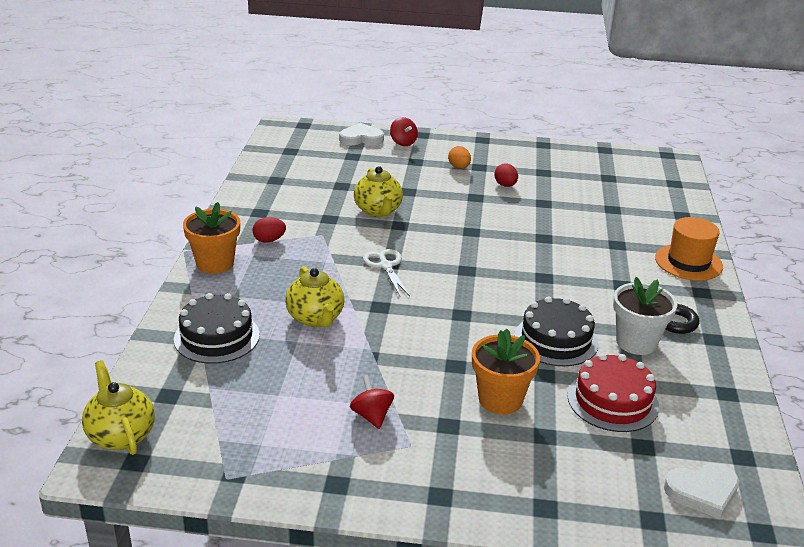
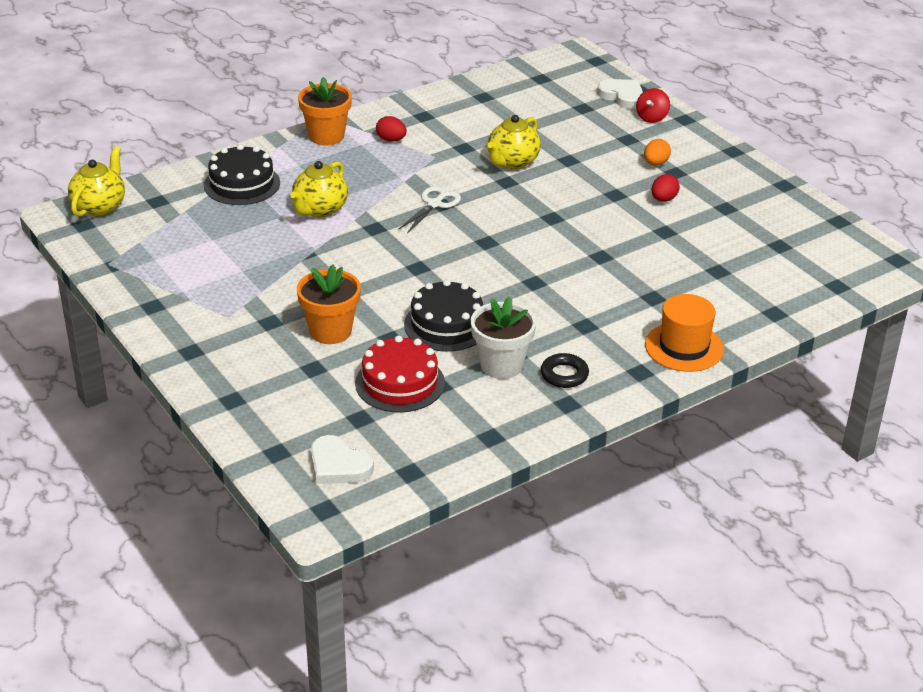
camera: 50 degrees right, 5 degrees up
(372, 416) = (239, 286): red spinning top -> none

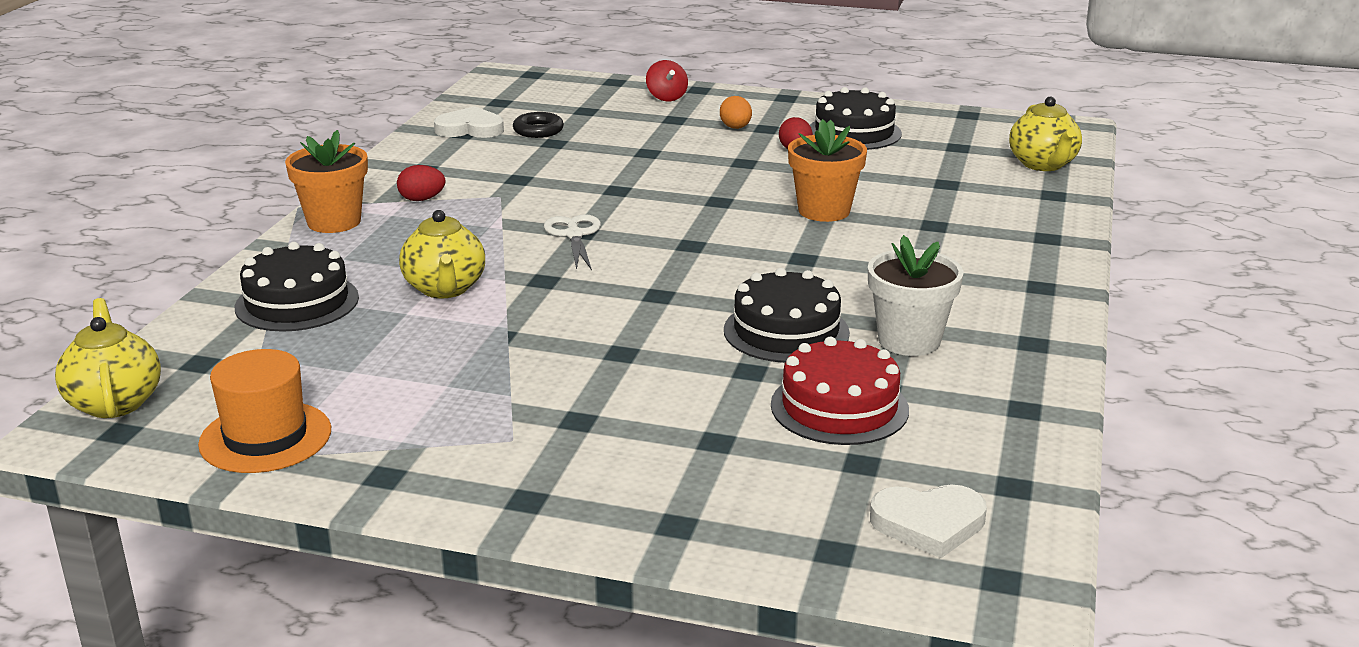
camera: 40 degrees left, 10 degrees down
(330, 331) = (669, 395): orange flower pot -> orange flower pot (824, 211)
(512, 162) = (593, 173): yellow teapot -> yellow teapot (1043, 164)
(564, 375) = (982, 320): black ring -> black ring (538, 130)
(622, 96) = (608, 91): white heart -> white heart (470, 129)
(684, 347) = (1036, 250): orange hat -> orange hat (265, 437)
(728, 202) = (854, 132): none -> black cake

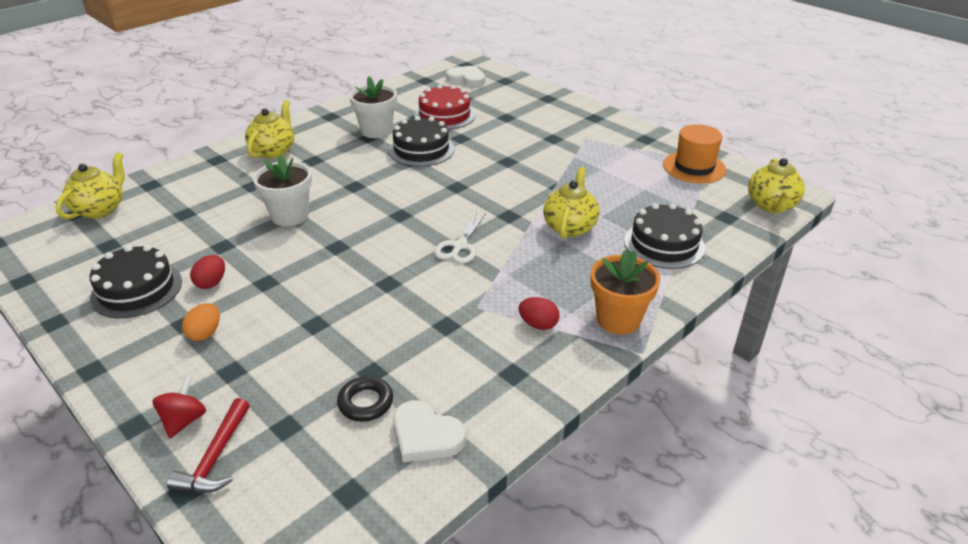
camera: 150 degrees left, 10 degrees up
(615, 92) = (215, 458): none -> red hammer
(824, 211) = (290, 216): orange flower pot -> white flower pot
(999, 267) = (273, 151): none -> yellow teapot

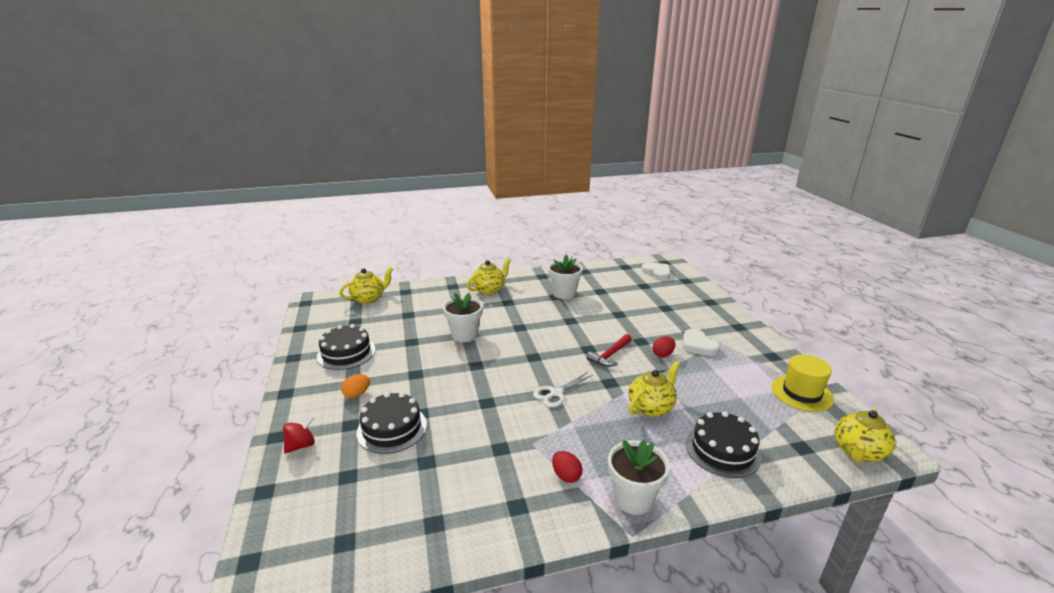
camera: 30 degrees right, 10 degrees down
(211, 283) = (386, 363): red egg -> red egg (663, 354)
(215, 458) = (296, 478): red hammer -> red hammer (610, 355)
(365, 402) = (405, 482): black ring -> none
(421, 149) = (584, 315): black cake -> black cake (392, 428)
(426, 436) = (422, 525): white heart -> white heart (698, 345)
(444, 115) = (620, 295): red cake -> none
(618, 319) = (633, 498): orange flower pot -> white flower pot
(694, 167) = (801, 393): orange hat -> yellow hat

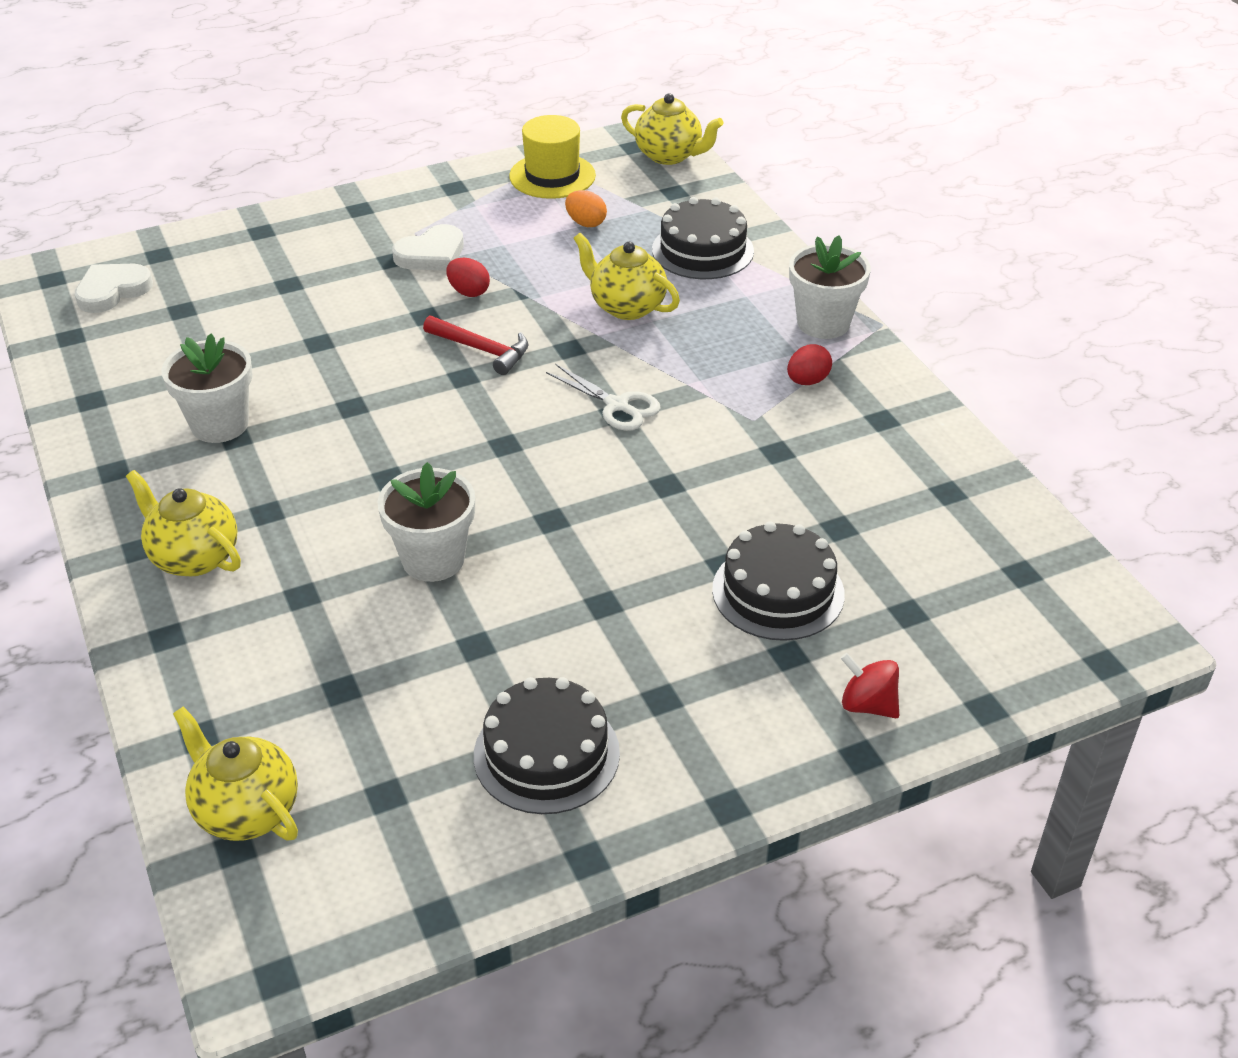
camera: 100 degrees left, 15 degrees up
(357, 394) = (696, 676): orange egg -> orange egg (586, 223)

